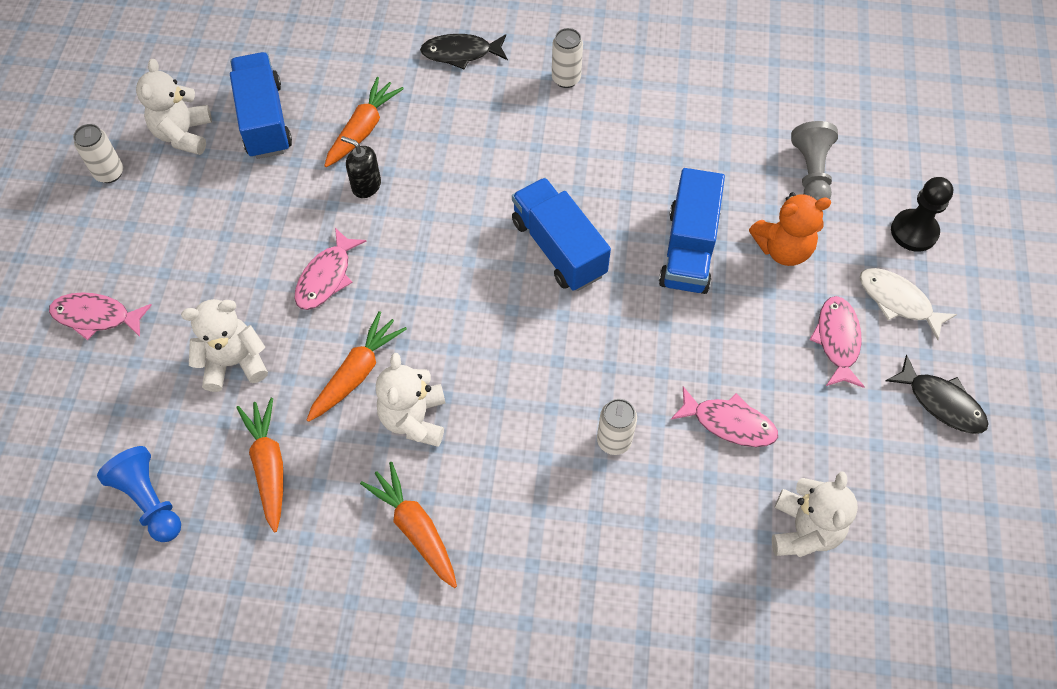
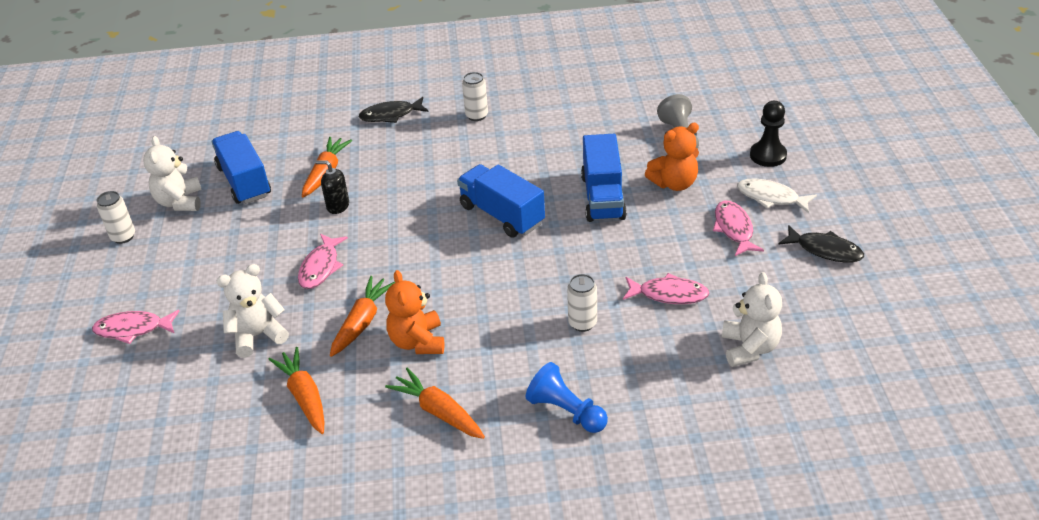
camera: 10 degrees left, 20 degrees down
(149, 500) = (207, 440): blue pawn -> blue pawn (566, 411)
(414, 419) = (417, 342): white teddy bear -> orange teddy bear

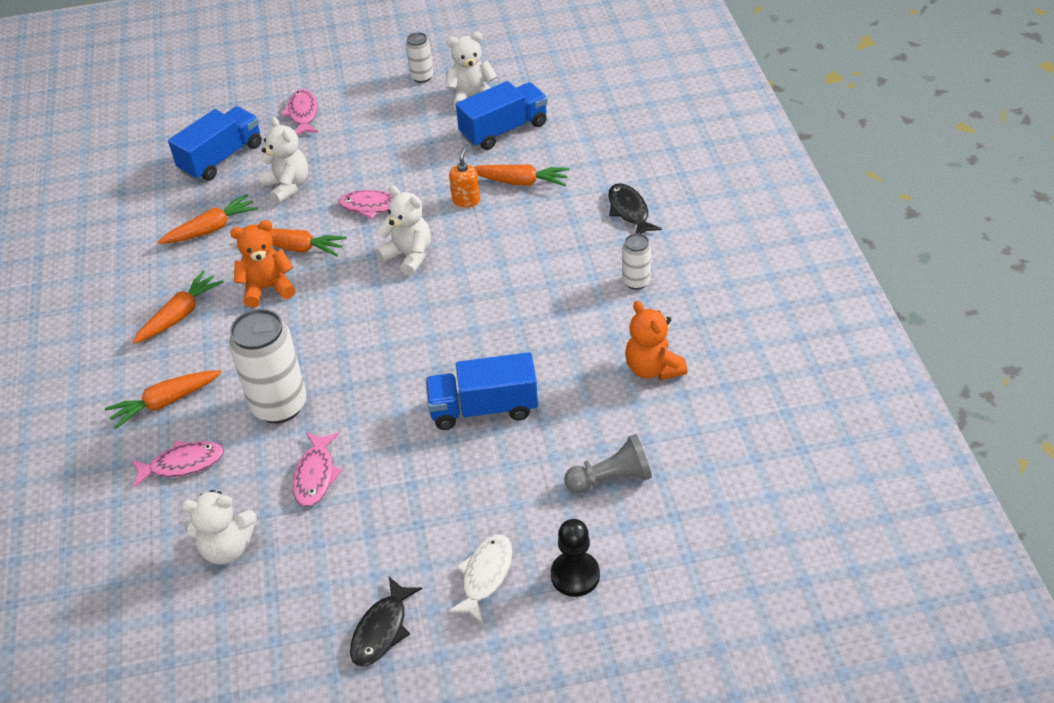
camera: 85 degrees right, 5 degrees up
(338, 206) = (466, 200): black soap dispenser -> orange soap dispenser
(402, 242) = (408, 256): none -> white teddy bear
(502, 215) = (451, 325): blue truck -> blue truck (222, 158)
(566, 411) = (165, 402): blue pawn -> orange carrot
(582, 323) = (279, 405): white can -> white can, size x1.95
(674, 183) = (511, 475): orange teddy bear -> orange teddy bear (653, 368)
(734, 229) = (424, 536): pink fish -> pink fish (182, 464)

